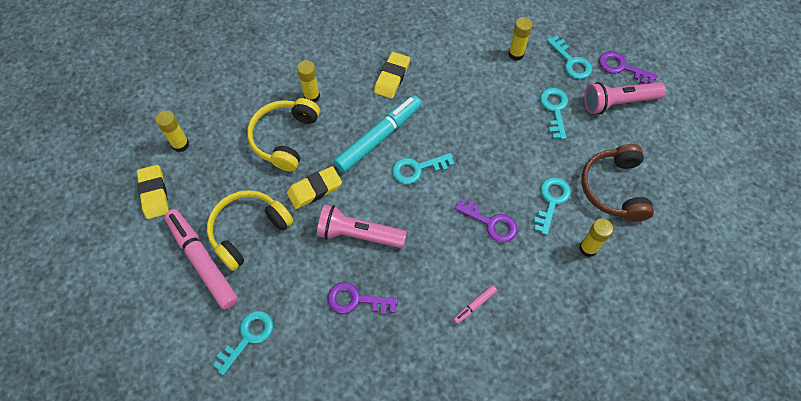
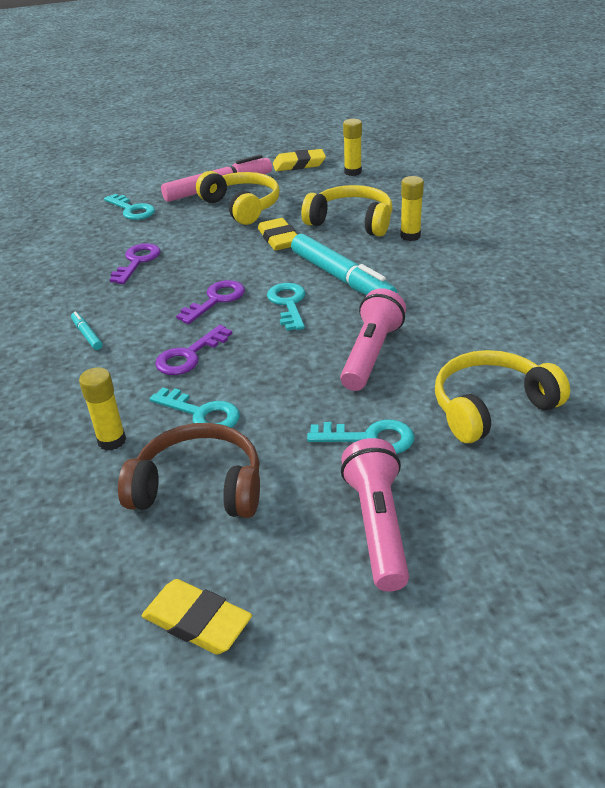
camera: 100 degrees right, 25 degrees down
(358, 234) = (213, 264): pink flashlight -> pink flashlight (371, 354)
(392, 77) = (439, 290): yellow eraser -> yellow eraser (197, 621)
(474, 305) = (87, 335): pink marker -> turquoise marker
(516, 54) = (491, 407): yellow glue stick -> yellow headphones
(571, 61) = (478, 474): turquoise key -> none
(622, 67) = (466, 548): purple key -> purple key (216, 300)

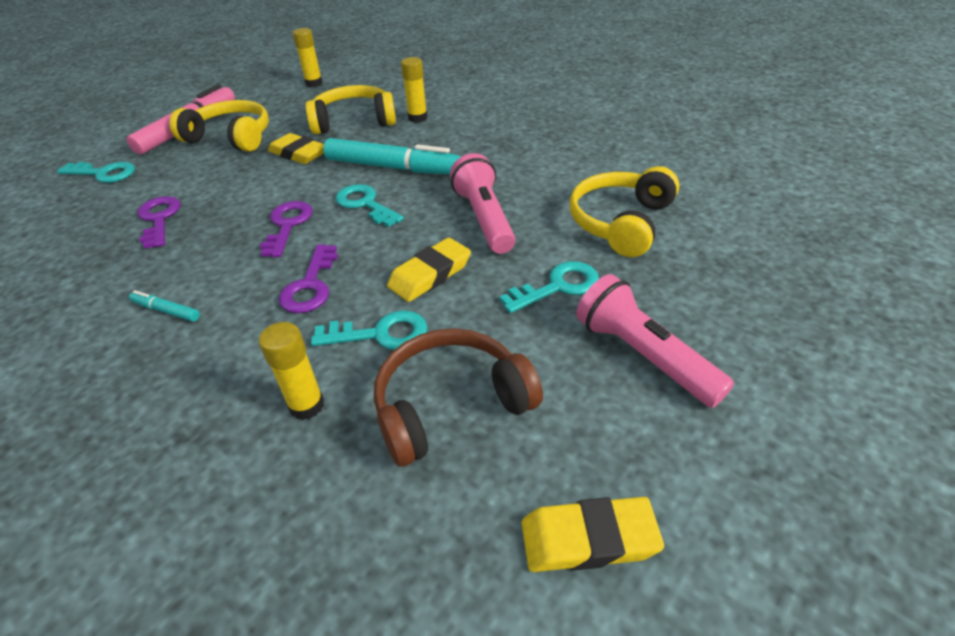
camera: 35 degrees left, 5 degrees up
(299, 164) = (255, 89): yellow eraser -> yellow eraser (430, 274)

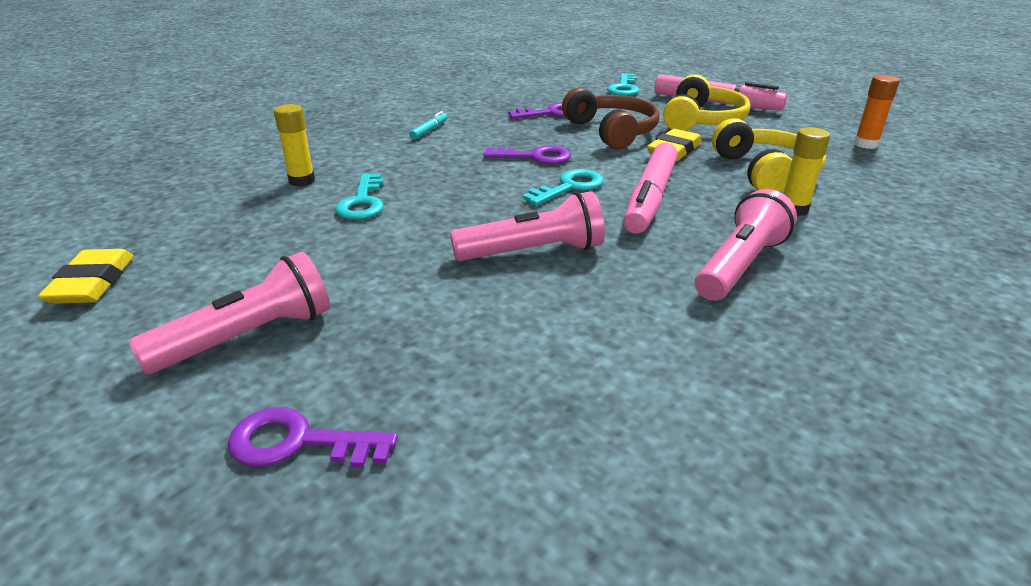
camera: 90 degrees right, 10 degrees down
(310, 285) = (440, 172): purple key -> purple key (299, 442)
(314, 83) = (865, 144): yellow glue stick -> orange glue stick
(393, 168) = (650, 198): turquoise marker -> pink marker
(430, 274) = (436, 222): yellow eraser -> none
(450, 404) = (262, 232): brown headphones -> brown headphones (612, 131)
(495, 142) = (739, 265): none -> pink flashlight
(557, 287) = (386, 292): turquoise key -> none
(620, 222) = (509, 357): yellow headphones -> none

